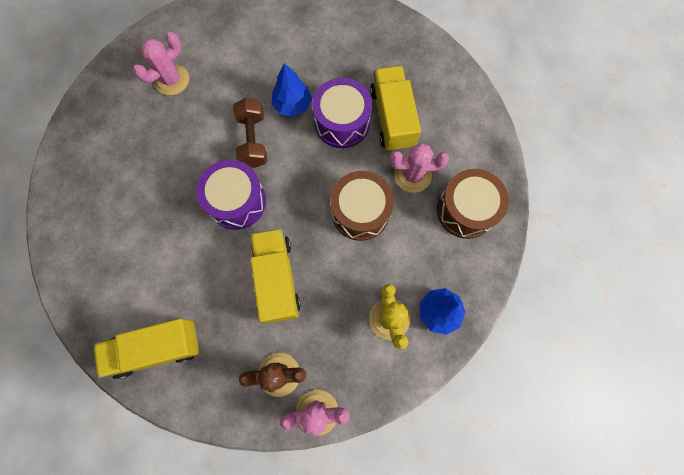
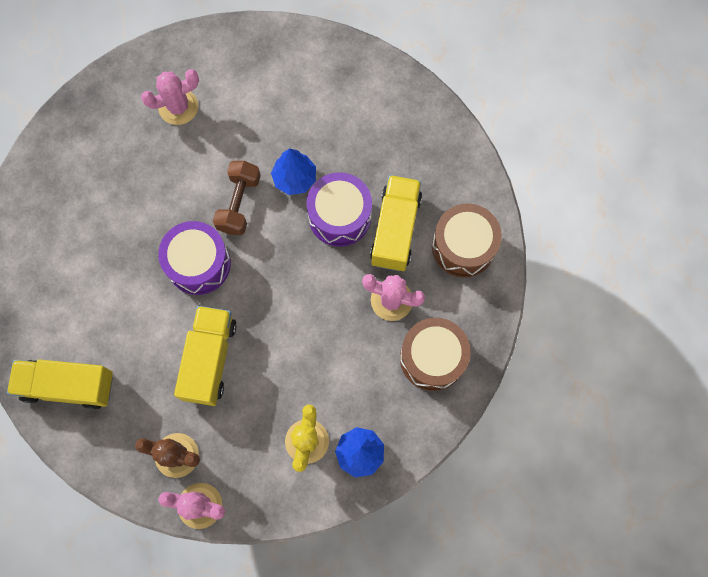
camera: 20 degrees right, 0 degrees up
(360, 212) = (321, 320): brown drum -> brown drum (463, 246)

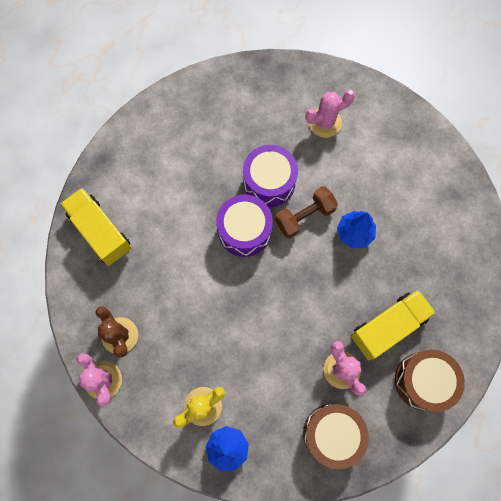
camera: 45 degrees right, 0 degrees up
(178, 107) = (325, 122): pink cactus -> pink cactus turned 45 degrees counterclockwise
(209, 359) = (194, 296): yellow truck -> none
(339, 216) = (360, 283): purple drum -> purple drum (269, 182)

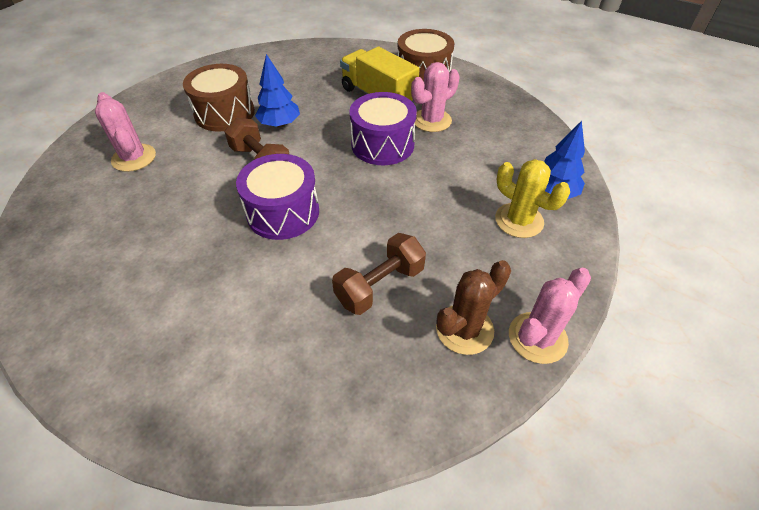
camera: 100 degrees left, 25 degrees down
(100, 231) = (297, 397): yellow truck -> none
(164, 289) = (380, 285): none -> brown dumbbell
(269, 182) = (213, 197): purple drum -> purple drum (382, 144)
(332, 433) = (497, 121): brown drum -> brown drum (224, 113)

